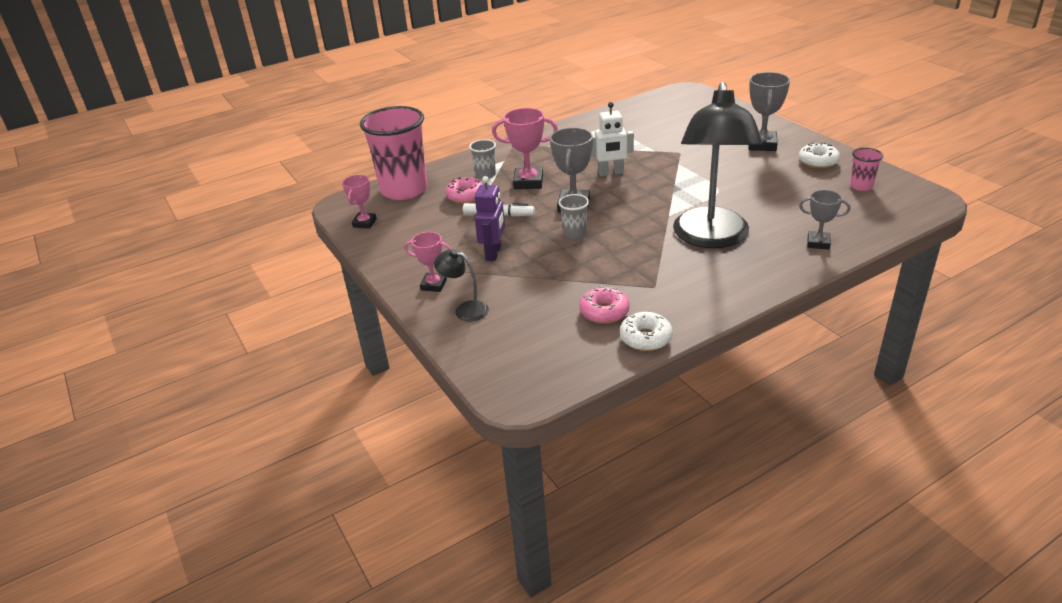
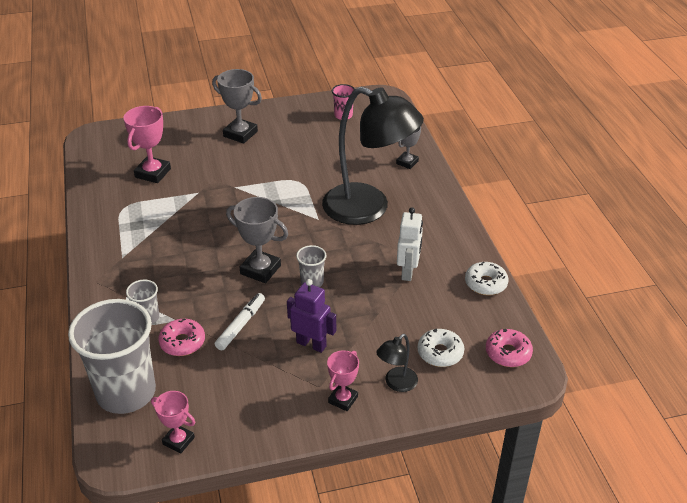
camera: 75 degrees left, 5 degrees up
(404, 190) = (126, 392): pink cup -> grey cup
(528, 182) = (190, 289): pink trophy -> pink trophy (153, 173)
(604, 312) = (441, 296): pink donut -> pink donut (508, 353)
(611, 173) = (218, 230): white robot -> white robot (408, 272)
(818, 162) = (292, 119): white donut -> white donut (440, 353)

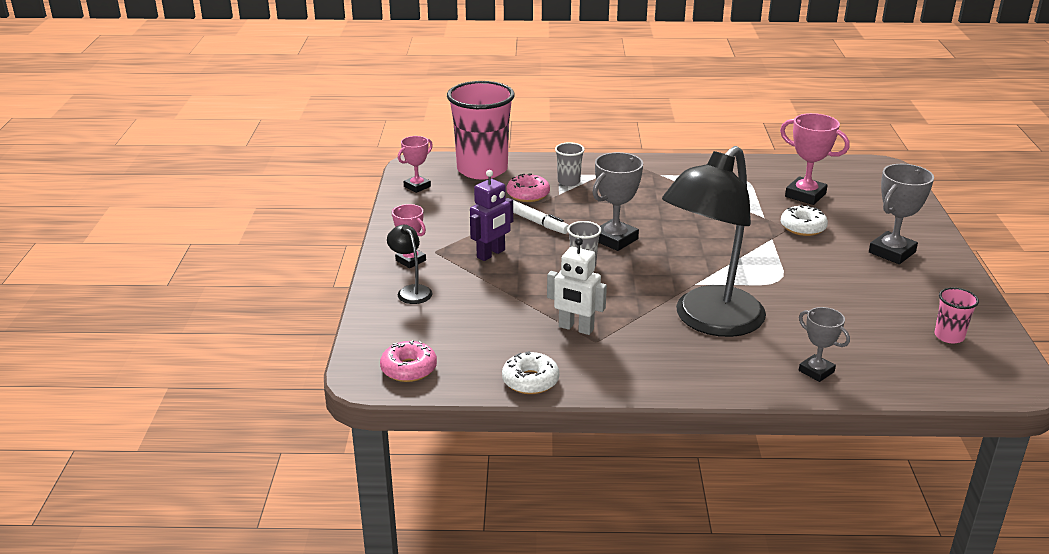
camera: 105 degrees right, 10 degrees down
(126, 392) = (482, 170): grey cup -> pink cup
(440, 353) = (436, 324): white donut -> white donut (803, 227)

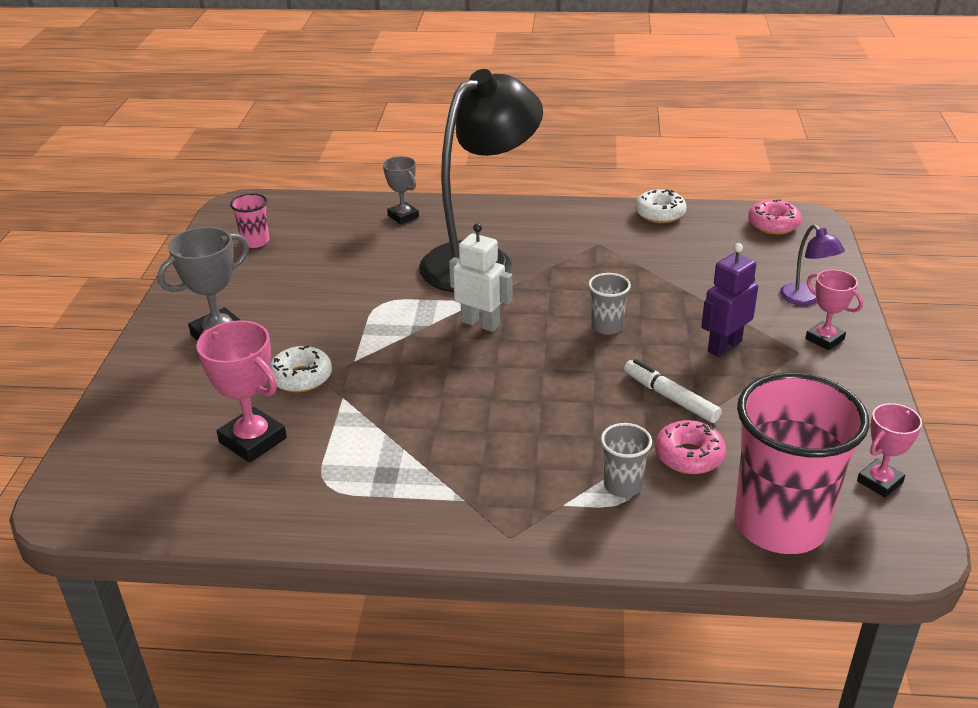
camera: 175 degrees left, 5 degrees up
(411, 291) = (805, 299): black lamp -> purple lamp
(576, 328) = (618, 256): white robot -> white robot (480, 323)
(615, 239) = (562, 364): grey trophy -> none

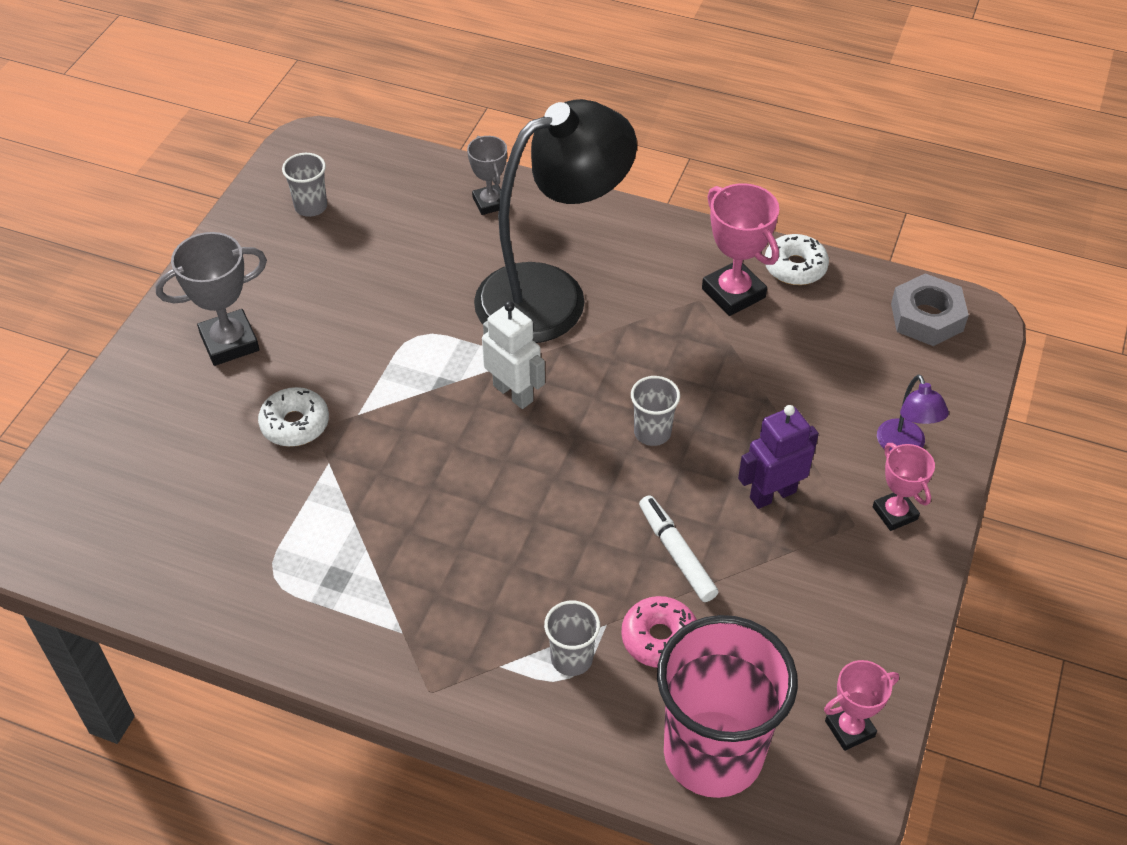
camera: 15 degrees right, 15 degrees up
(253, 440) = (219, 498): pink trophy -> pink trophy (733, 293)
(255, 242) = (311, 206): pink cup -> grey cup
(773, 224) = (926, 317): pink donut -> grey nut

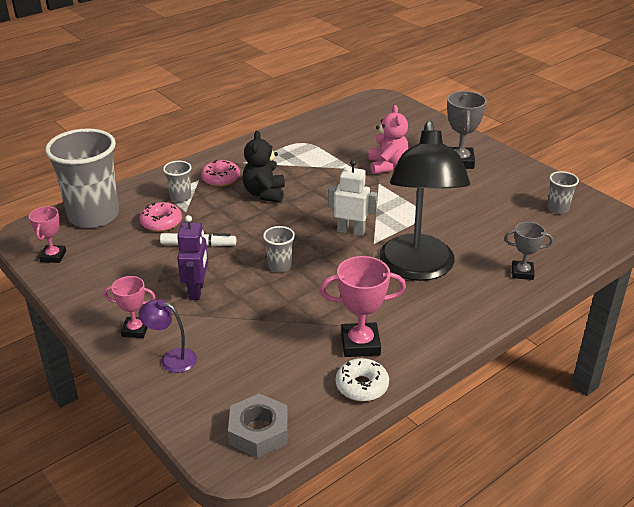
camera: 120 degrees right, 15 degrees down
(295, 424) = (387, 166): white donut -> pink teddy bear
(477, 633) = (221, 179): none -> pink donut
(483, 544) = (264, 194): none -> black teddy bear
(513, 393) = (351, 231): white robot -> white robot turned 150 degrees counterclockwise
(713, 753) = (94, 216): pink cup -> grey cup

